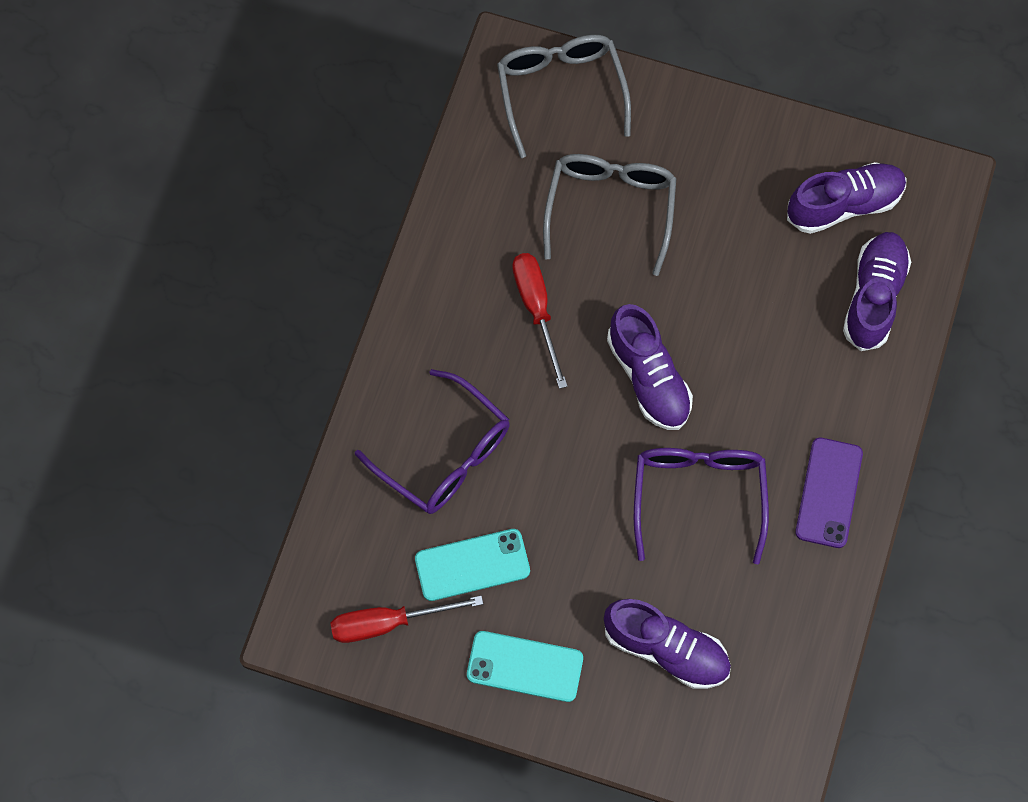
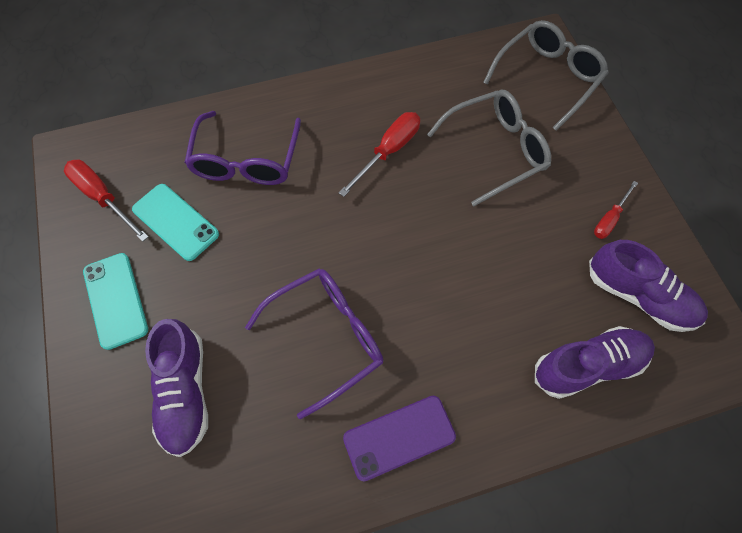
camera: 55 degrees right, 5 degrees down
(648, 377) = (393, 247): purple shoe -> none
(756, 166) = (609, 219): none -> red screwdriver

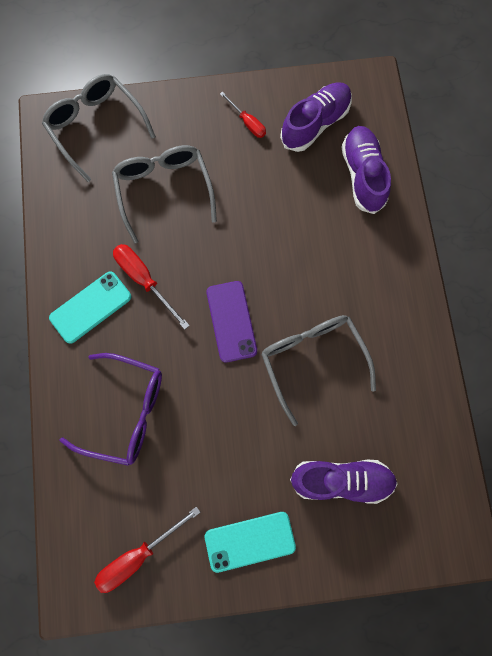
camera: 80 degrees left, 10 degrees up
(175, 222) = (179, 483): turquoise phone -> turquoise phone (90, 307)
(327, 337) = (312, 360): purple glasses -> grey glasses
(399, 437) = (397, 319): purple phone -> purple phone (231, 321)

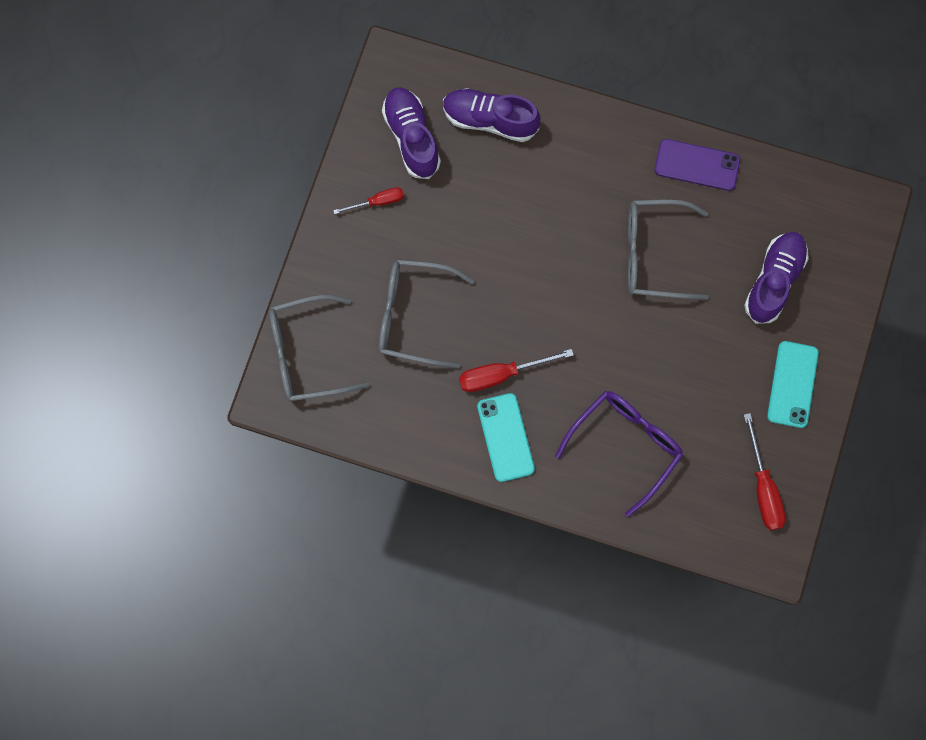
camera: 65 degrees left, 0 degrees up
(231, 321) = (581, 311): purple phone -> purple phone (697, 165)

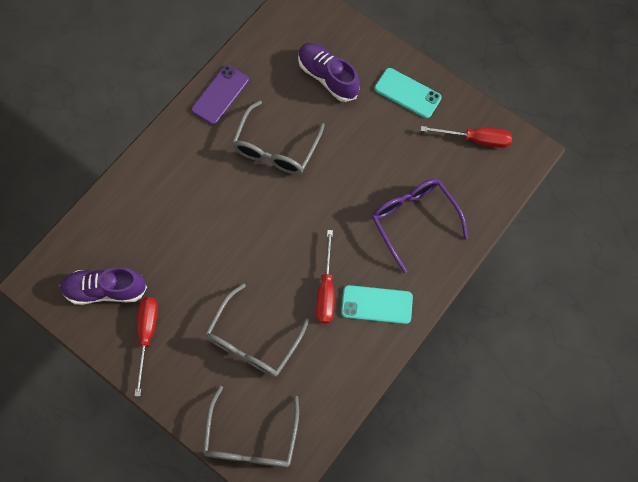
camera: 70 degrees left, 5 degrees down
(377, 202) = (147, 335): red screwdriver -> red screwdriver, size x1.59
(490, 120) = (119, 225): purple shoe -> none

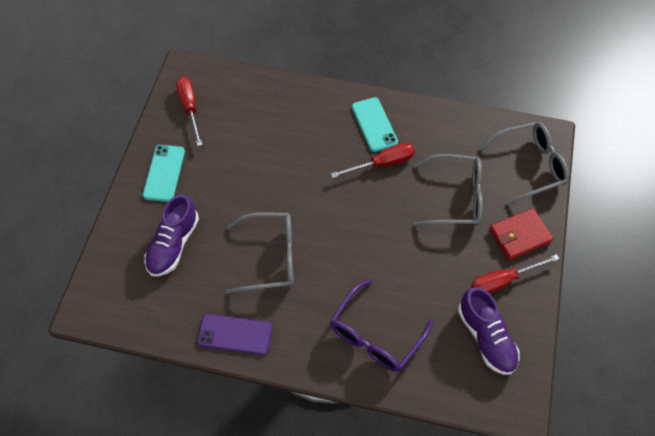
camera: 115 degrees left, 10 degrees down
(182, 379) = (520, 235): none -> red wallet
(413, 220) = (287, 126): purple glasses -> purple glasses (375, 335)

